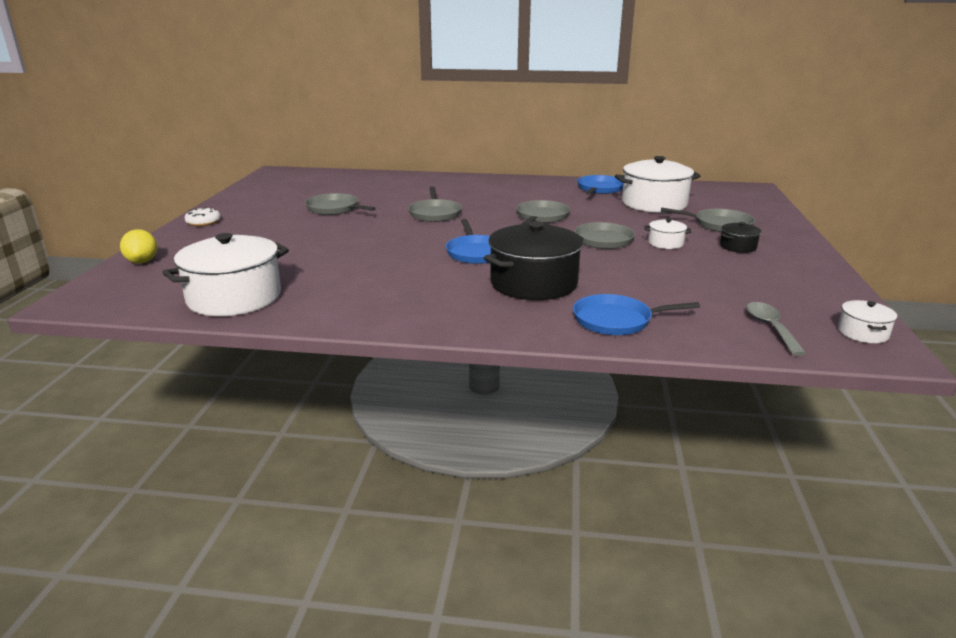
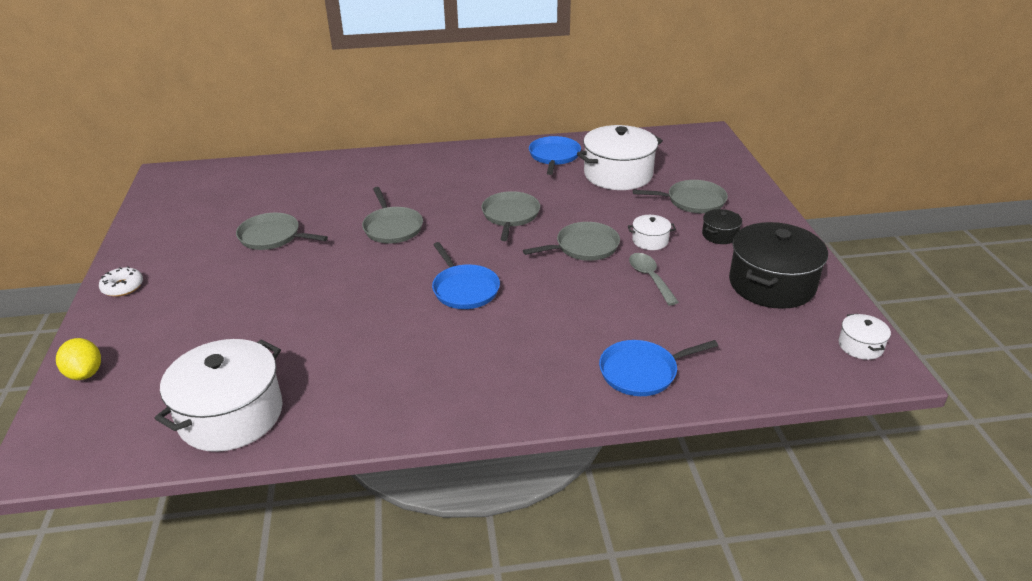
camera: 15 degrees left, 10 degrees up
(533, 283) = (543, 329): black pot -> black pot (771, 284)
(771, 328) = (782, 355): grey spoon -> grey spoon (650, 278)

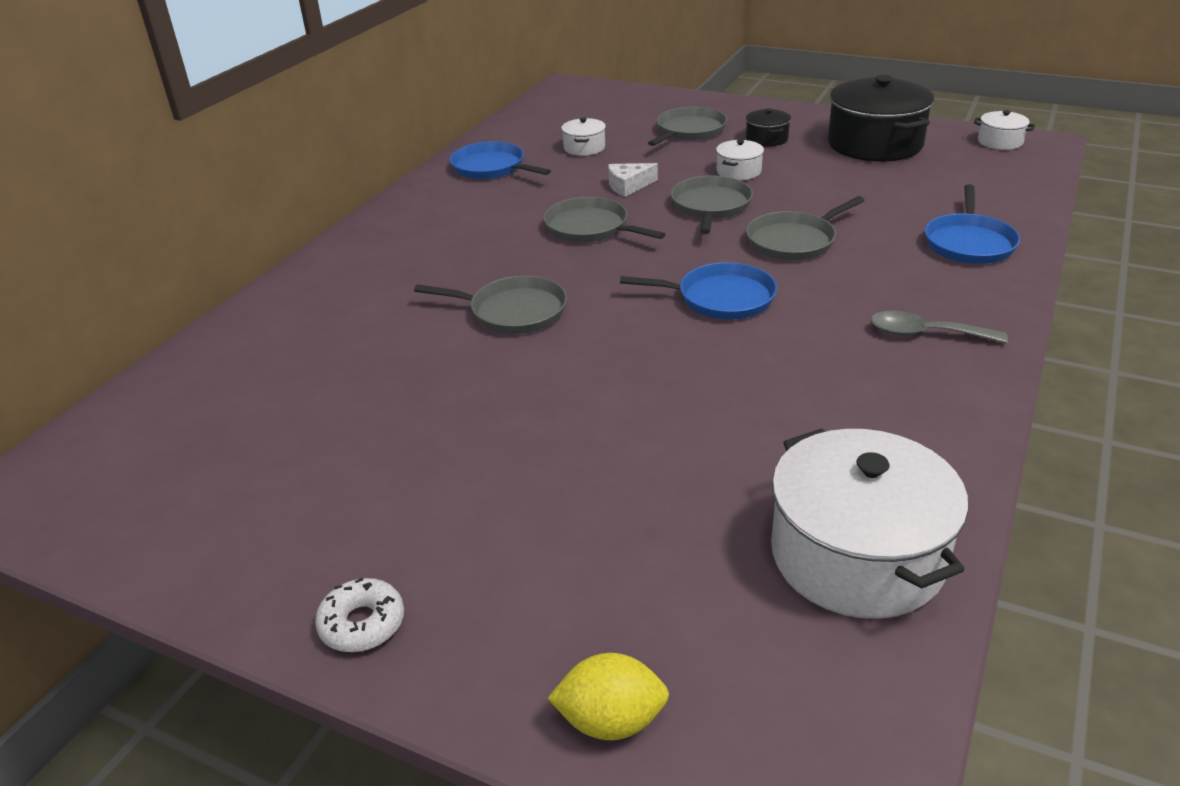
camera: 55 degrees left, 0 degrees up
(273, 237) = (405, 418): grey pan -> grey pan (794, 241)
(581, 208) = (628, 186): none -> white cheese
(618, 174) = (584, 148): white pot -> white pot, size x0.46
(650, 278) = (808, 191): grey spoon -> grey spoon (926, 334)

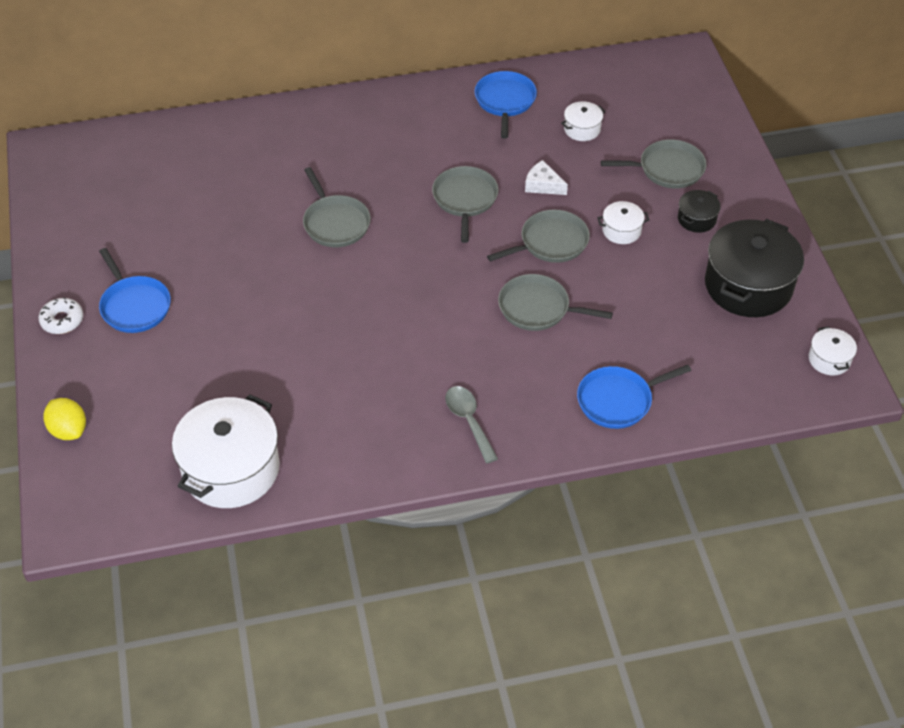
camera: 50 degrees right, 15 degrees up
(720, 298) = (429, 306): blue pan -> blue pan (134, 306)

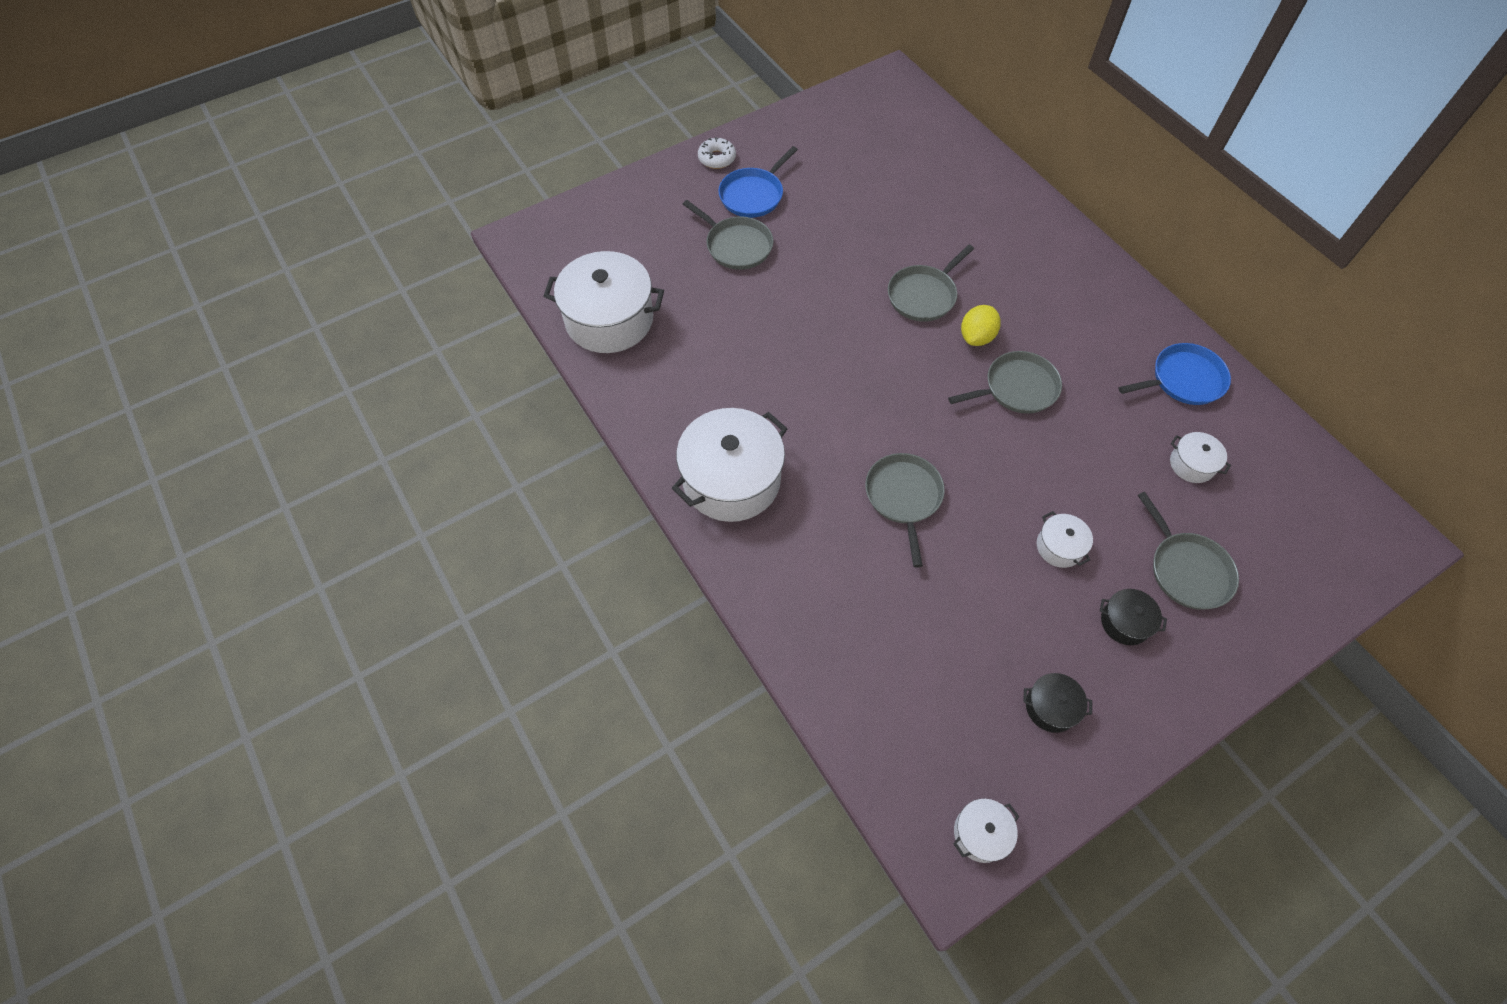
camera: 70 degrees right, 10 degrees up
(68, 430) = (609, 204): yellow lemon -> yellow lemon (976, 337)
(469, 421) = (731, 480): grey spoon -> white pot
(543, 185) = (1081, 451): white cheese -> none
(550, 242) = (1001, 482): grey pan -> grey pan (736, 245)
(618, 400) = (814, 608): blue pan -> none
(748, 285) = (1051, 707): black pot -> black pot, size x0.46

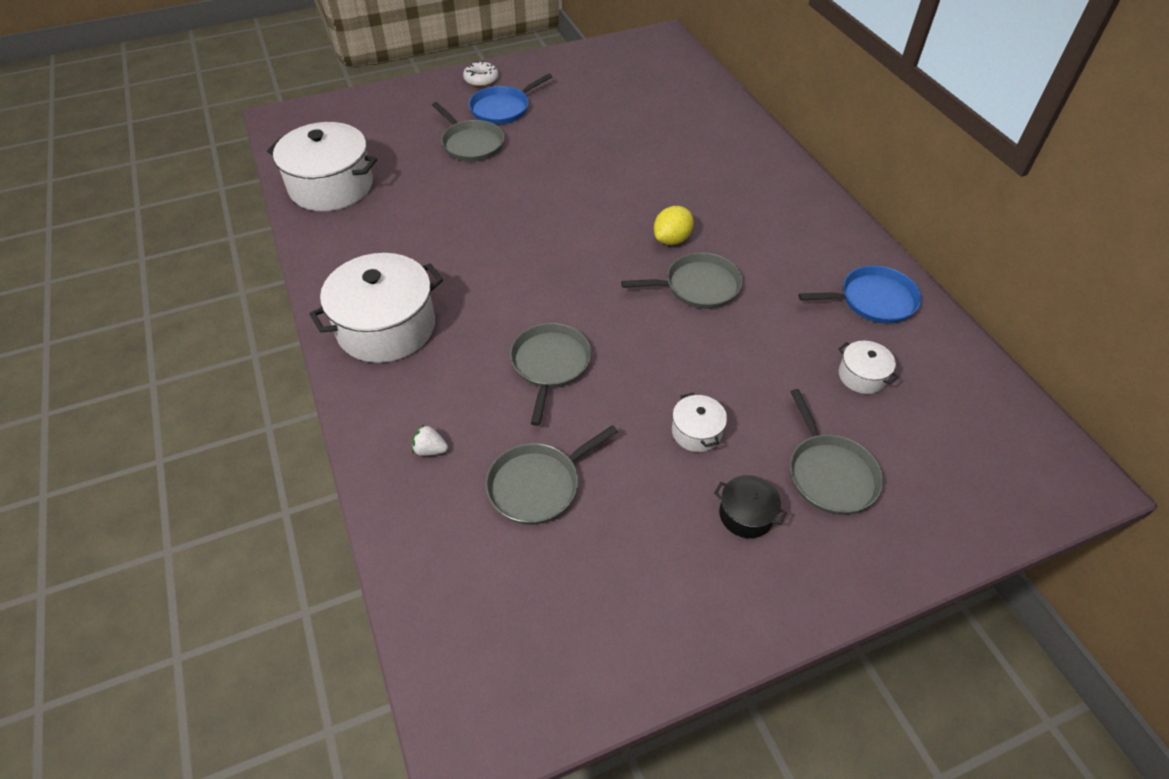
camera: 10 degrees right, 10 degrees down
(823, 605) = (430, 450): none -> white strawberry
(923, 295) = (632, 200): grey pan -> grey pan (538, 485)
(980, 833) = (513, 706): white pot -> none
(1051, 707) = (637, 587): black pot -> none

